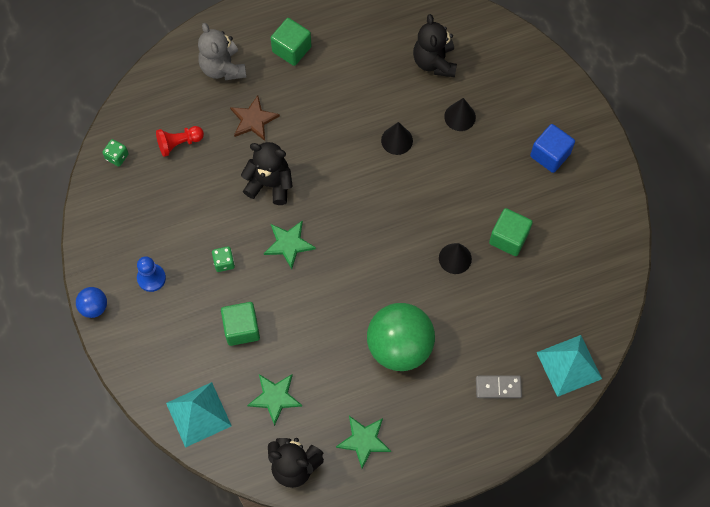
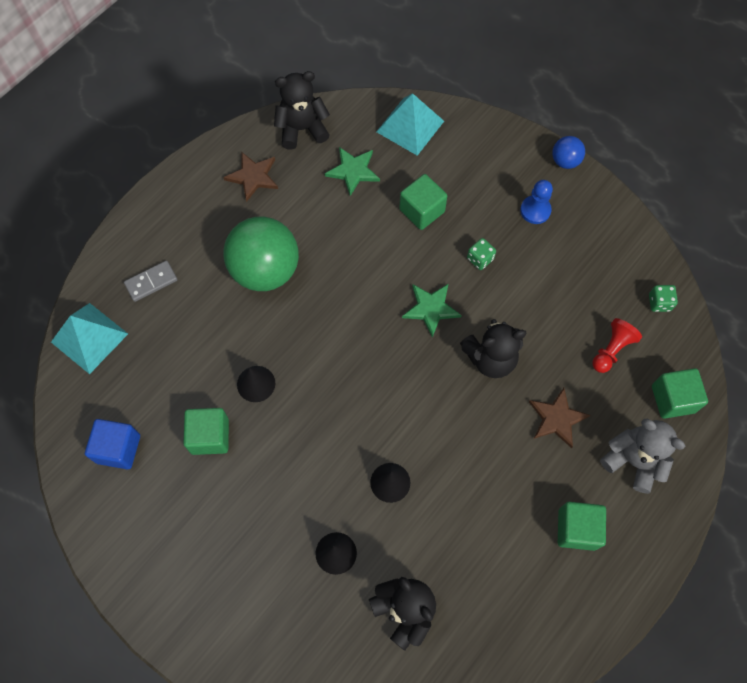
camera: 150 degrees right, 0 degrees up
(164, 90) = (673, 399): none -> green cube
(364, 440) = (253, 177): green star -> brown star
(550, 155) = (208, 563): blue cube -> blue cube (118, 449)

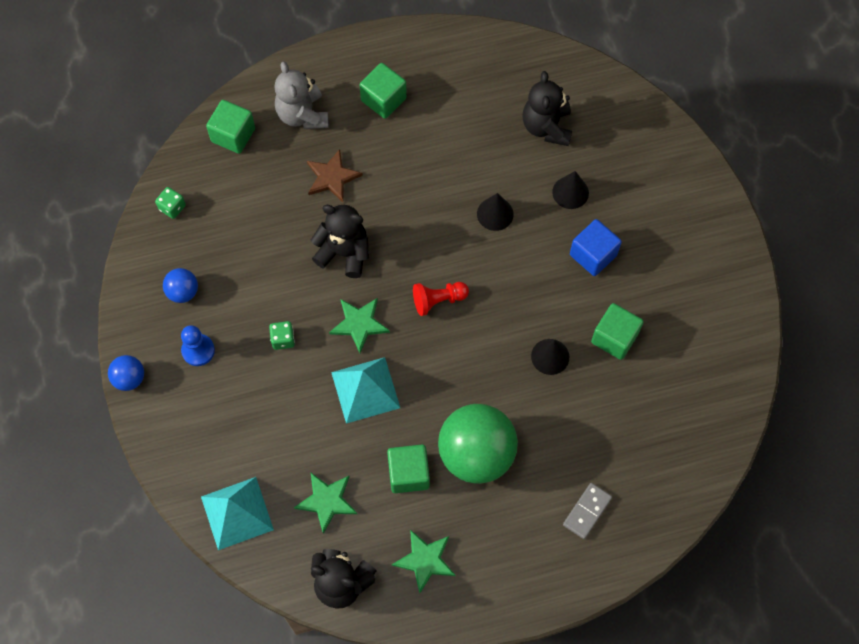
camera: 145 degrees left, 0 degrees up
(89, 338) = (672, 492): turquoise pyramid -> turquoise pyramid (365, 390)
(118, 449) = (696, 375): blue cube -> blue cube (593, 255)
(151, 282) = (587, 511): grey domino -> grey domino turned 60 degrees counterclockwise
(253, 177) = (425, 560): brown star -> green star
(422, 210) = (296, 417): green cube -> green cube (408, 473)
(587, 244) = (183, 292): none -> blue ball
(611, 350) = (244, 198): red pawn -> red pawn (438, 300)

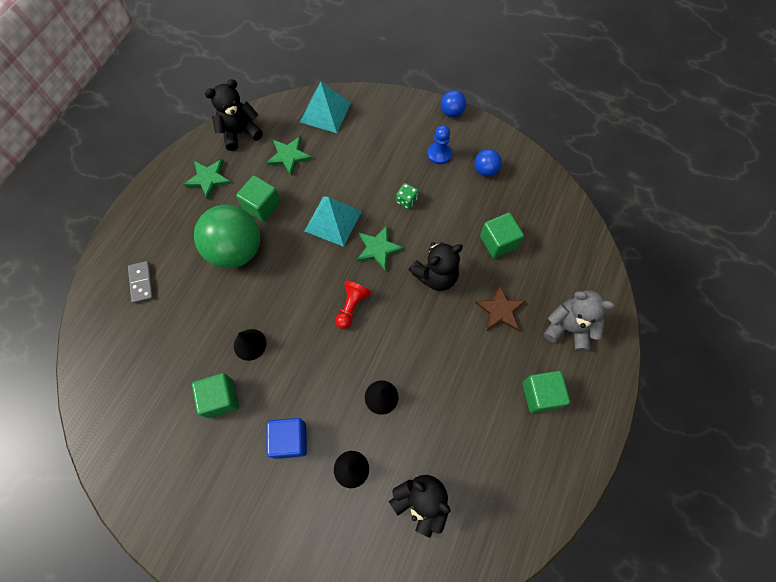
camera: 130 degrees right, 0 degrees up
(172, 207) = (552, 201): green dice -> none
(233, 135) = (584, 272): green cube -> green cube (498, 242)

